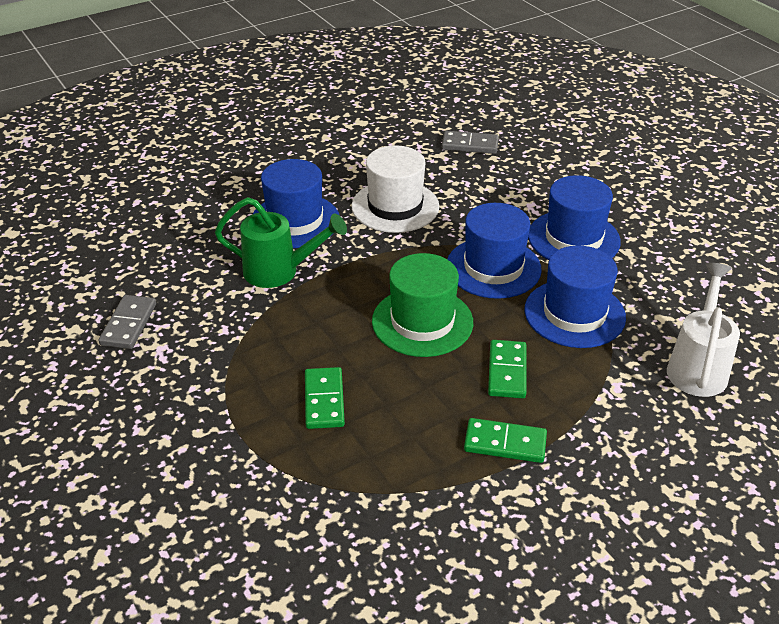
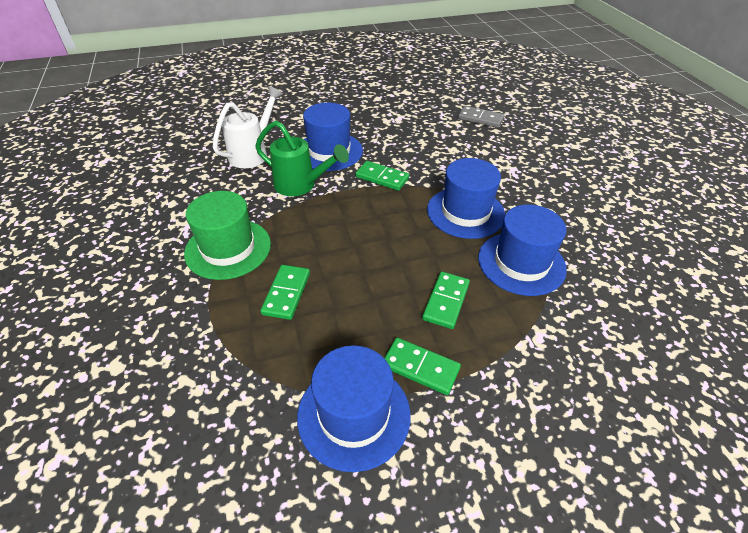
camera: 15 degrees right, 5 degrees up
(129, 324) = (176, 204): grey domino -> none
(377, 243) = (382, 177): none -> green domino
(395, 206) = (407, 153): white hat -> none
(422, 322) = (392, 245): green hat -> green hat (228, 248)
(573, 238) = (540, 201): blue hat -> blue hat (354, 414)
(698, 366) = (622, 334): white watering can -> white watering can (253, 153)

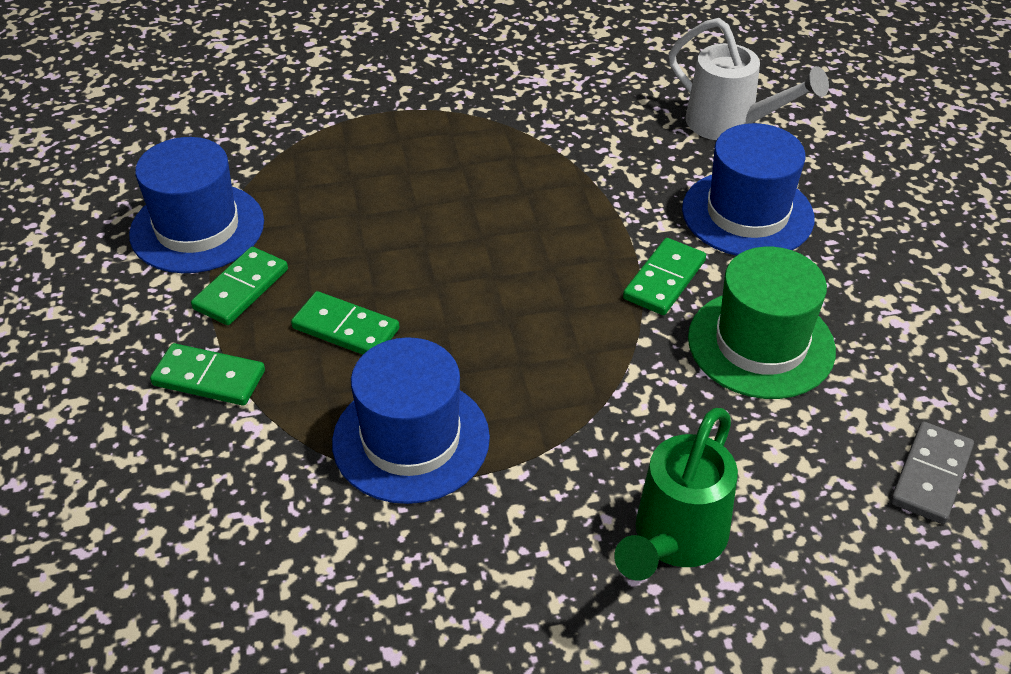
camera: 95 degrees right, 0 degrees up
(228, 248) = (490, 118): green hat -> green hat (761, 344)
(286, 293) = (395, 173): green domino -> green domino (209, 378)
(301, 186) = (637, 181): green watering can -> green watering can (673, 541)
(465, 212) = (556, 385): blue hat -> none

